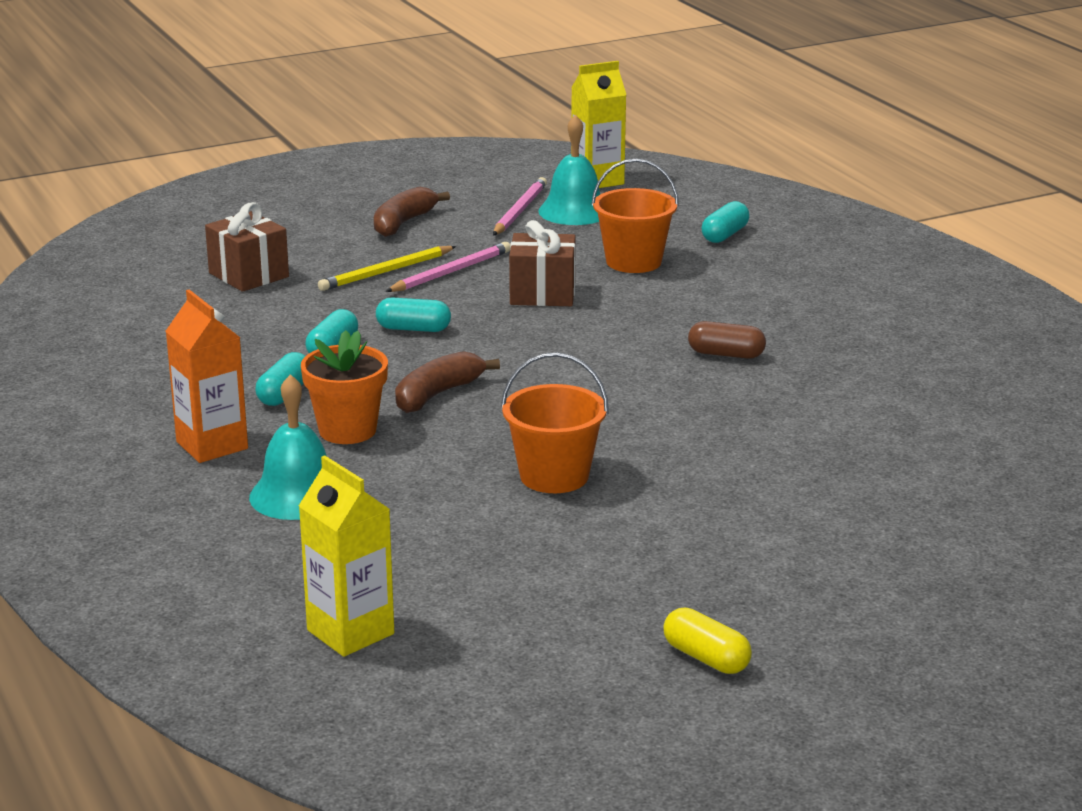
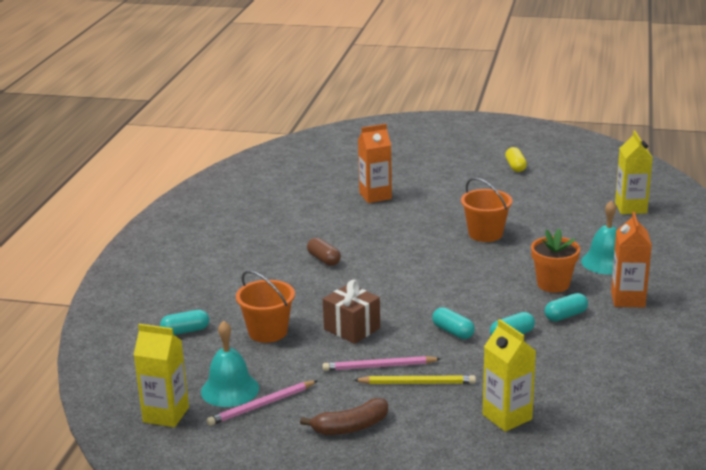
camera: 140 degrees left, 0 degrees up
(248, 275) = (507, 417): brown gift -> yellow carton
(437, 394) = (488, 288): brown banana -> none
(847, 480) = (375, 196): none -> orange carton

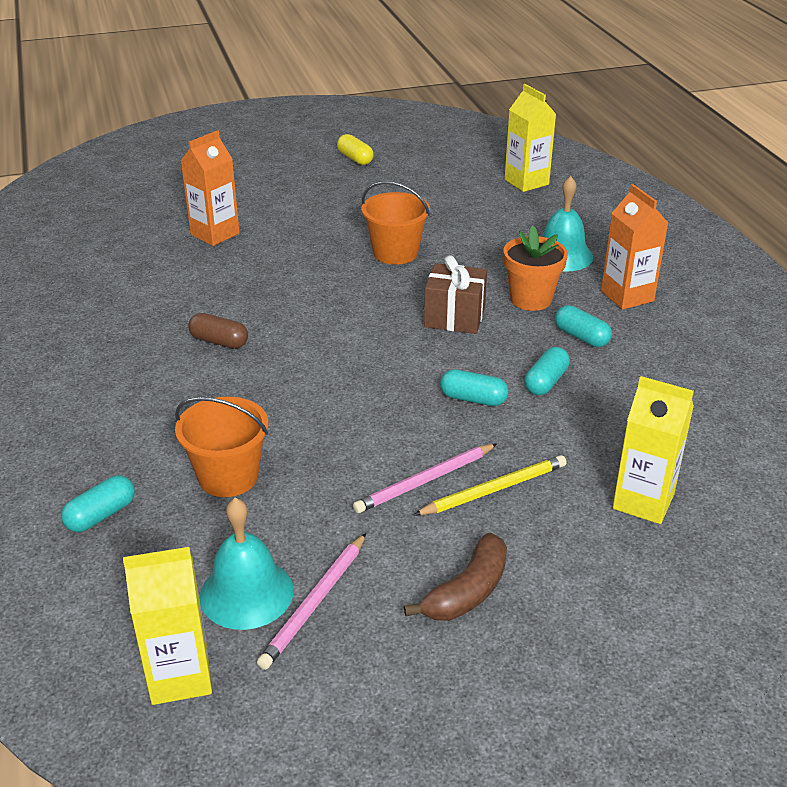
camera: 30 degrees left, 10 degrees up
(352, 329) = (341, 435): brown gift -> brown gift (454, 317)
(565, 316) = (581, 337): turquoise capsule -> turquoise capsule turned 75 degrees counterclockwise

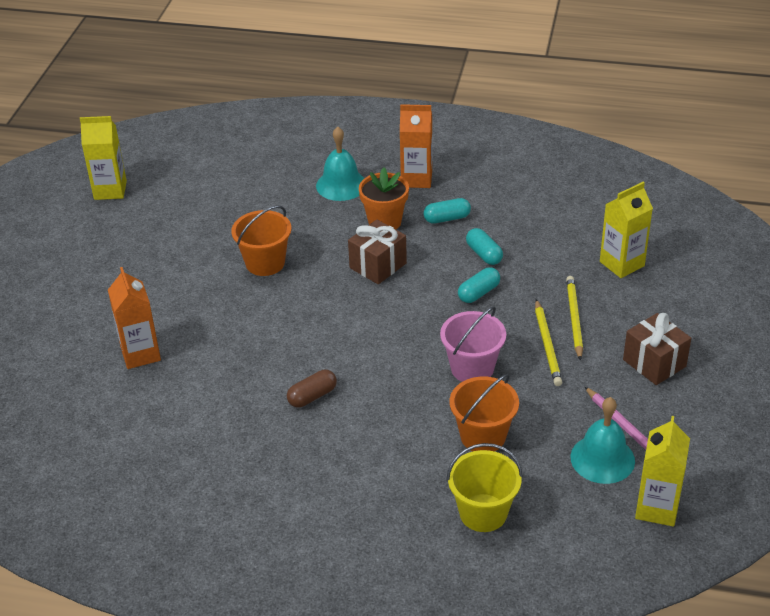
camera: 60 degrees left, 5 degrees up
(101, 515) = (483, 513): turquoise capsule -> yellow bucket
(338, 434) = (472, 368): none -> pink bucket
(355, 159) = (87, 231): yellow capsule -> none
(425, 481) = (547, 345): pink pencil -> yellow pencil
(467, 592) = (654, 363): brown banana -> brown gift
(526, 182) = (221, 158): yellow carton -> yellow carton (110, 190)

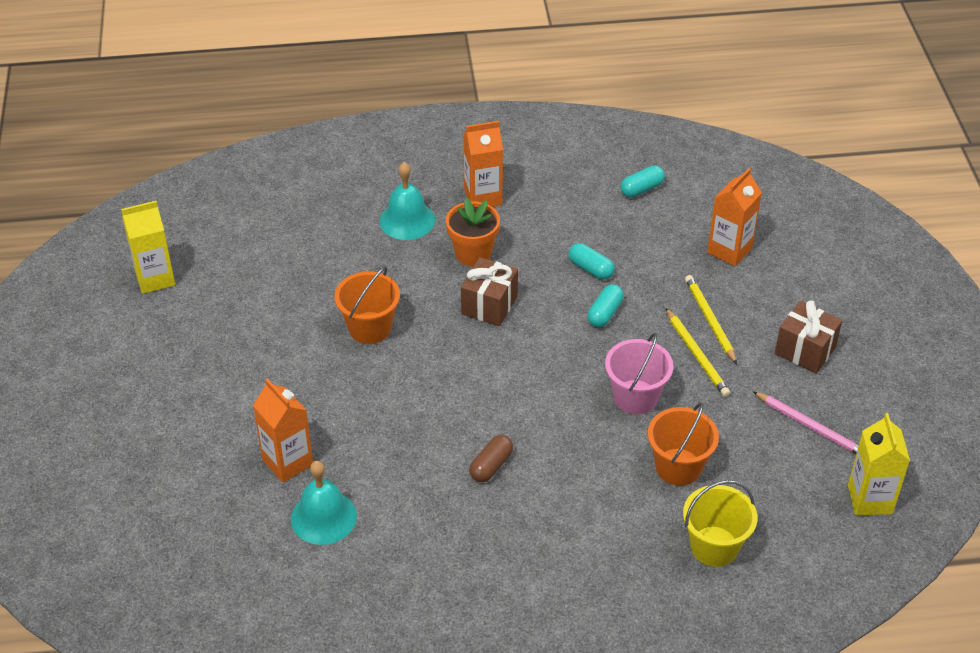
camera: 20 degrees left, 5 degrees up
(447, 218) = (535, 236): turquoise capsule -> turquoise capsule (642, 189)
(602, 459) = (800, 462): turquoise bell -> turquoise bell (323, 517)
(622, 264) = (729, 250): yellow carton -> orange carton

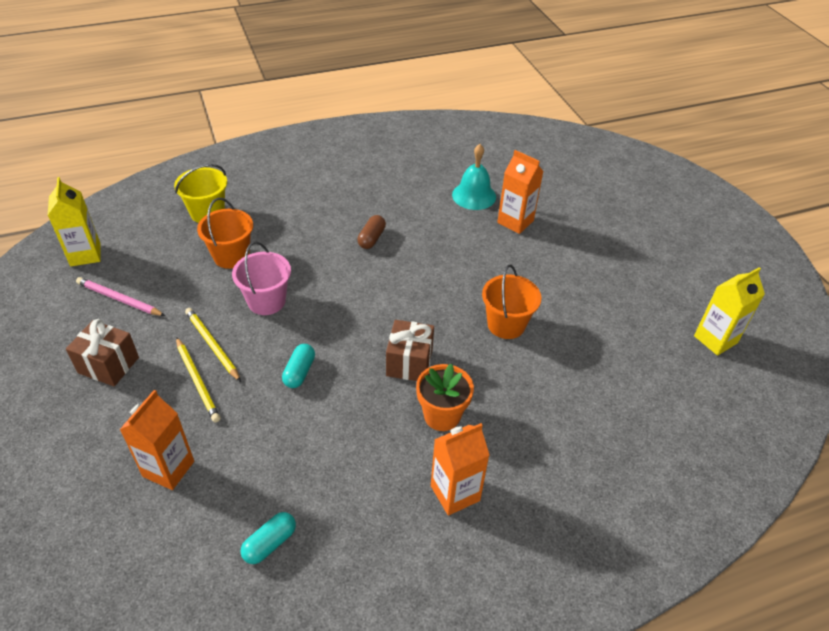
camera: 165 degrees right, 0 degrees up
(407, 220) = (524, 445): turquoise bell -> none
(590, 269) = (319, 418): turquoise capsule -> none

